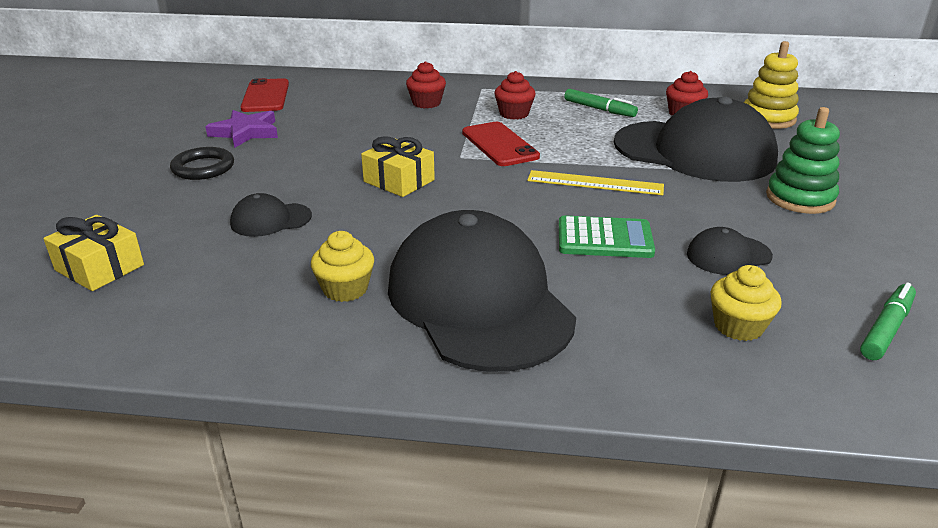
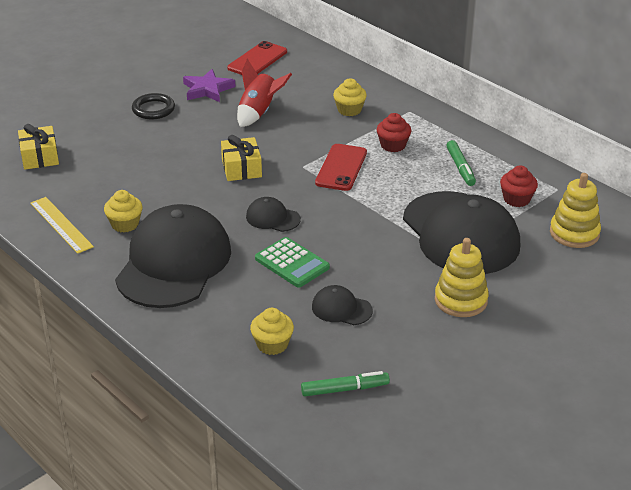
camera: 40 degrees right, 5 degrees up
(270, 220) = (143, 164): black cap -> black cap (272, 218)
(338, 132) = (259, 113): none -> red rocket
(426, 103) = (349, 110): red cupcake -> yellow cupcake
(595, 183) = (351, 225): yellow ruler -> yellow ruler (61, 224)
(800, 198) = (461, 300): green stacking toy -> yellow stacking toy

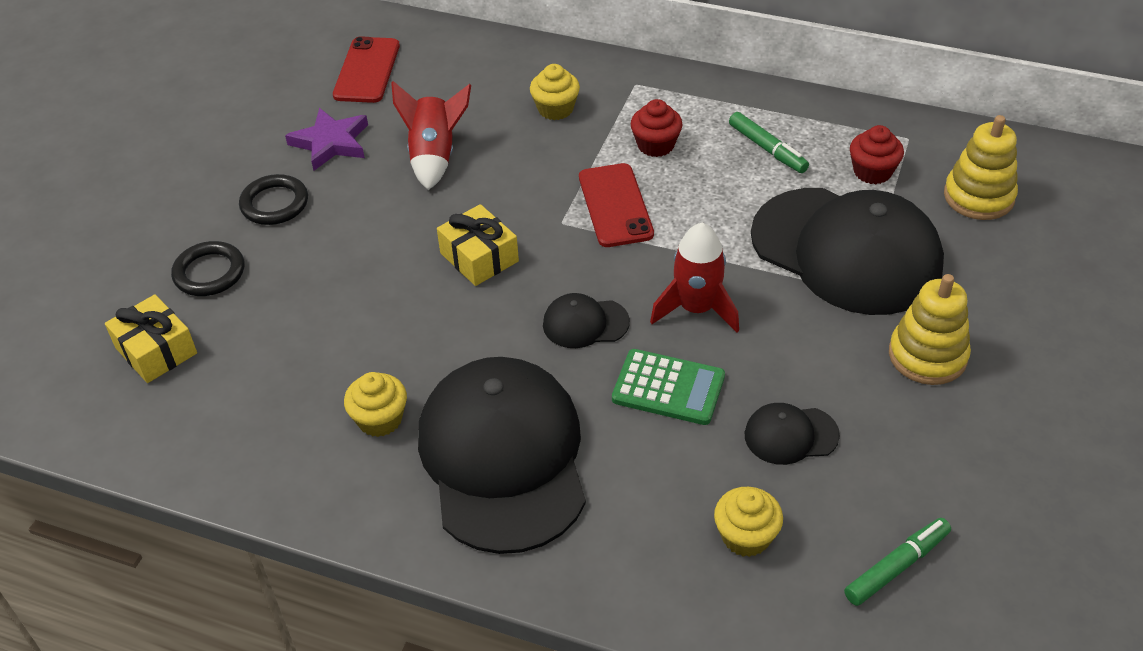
camera: 25 degrees left, 10 degrees up
(61, 224) = (281, 460): yellow ruler -> none
(94, 130) = (209, 273): none -> black ring
(342, 232) = (696, 309): none -> red rocket

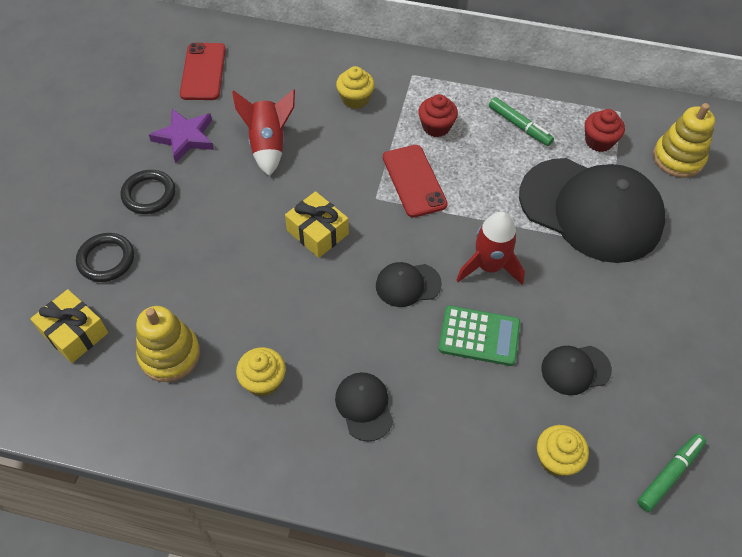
camera: 10 degrees left, 10 degrees up
(503, 457) = (364, 406): black cap -> black cap, size x0.42
(927, 356) = (663, 294): yellow stacking toy -> yellow stacking toy (170, 355)

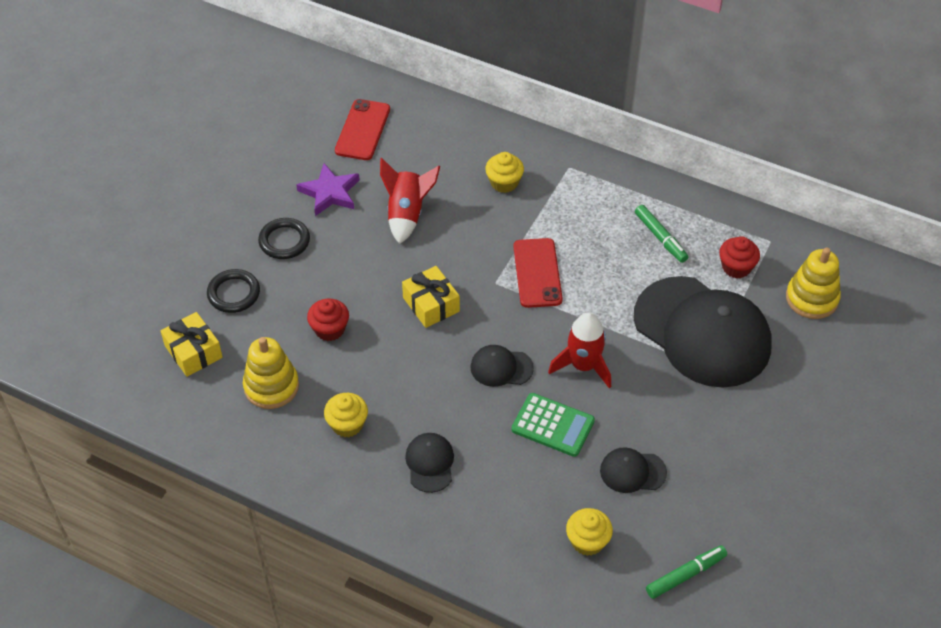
camera: 15 degrees right, 5 degrees down
(436, 127) = (576, 224): red cupcake -> red cupcake (329, 329)

